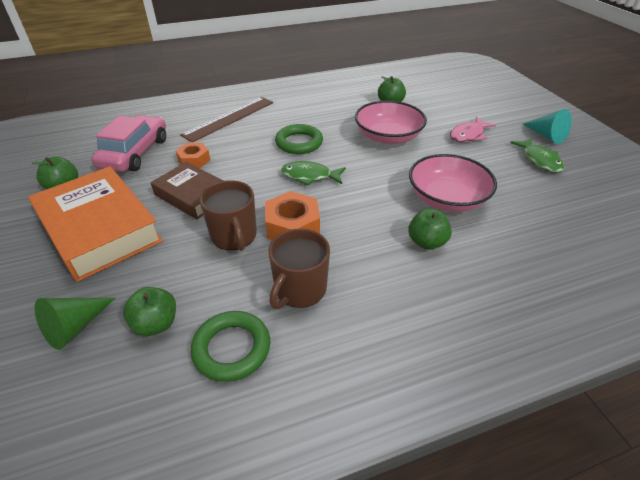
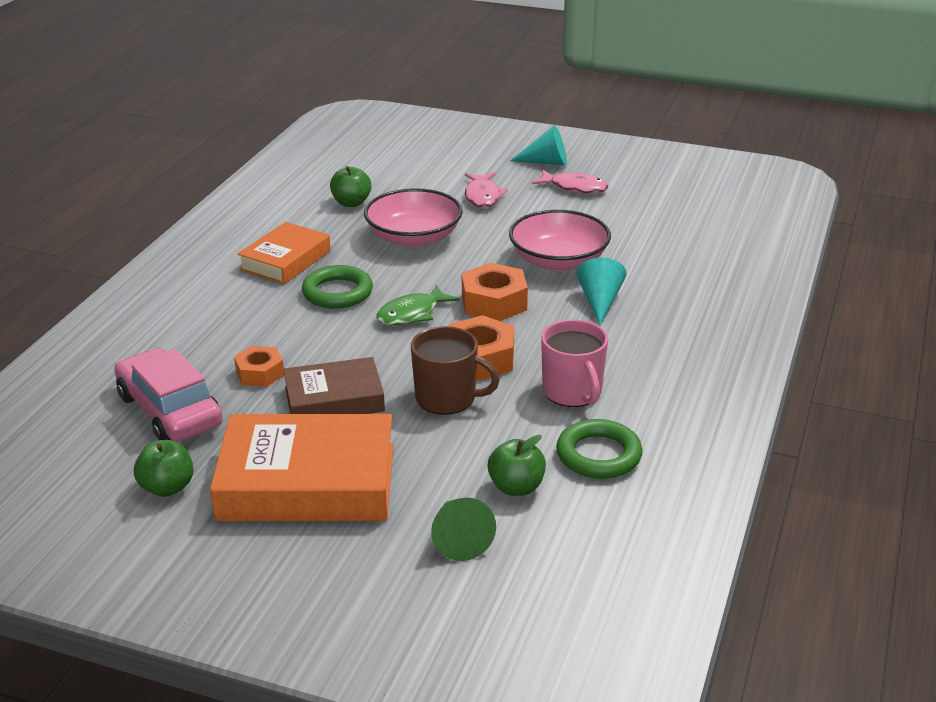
camera: 50 degrees left, 10 degrees down
(229, 118) = (200, 314): brown ruler -> none
(300, 289) = (573, 392): brown mug -> pink mug
(308, 114) = (285, 260): none -> orange book
(362, 199) = (494, 302): none -> orange nut
(426, 242) = (599, 301): green apple -> turquoise cone
(539, 160) = (574, 188): green fish -> pink fish

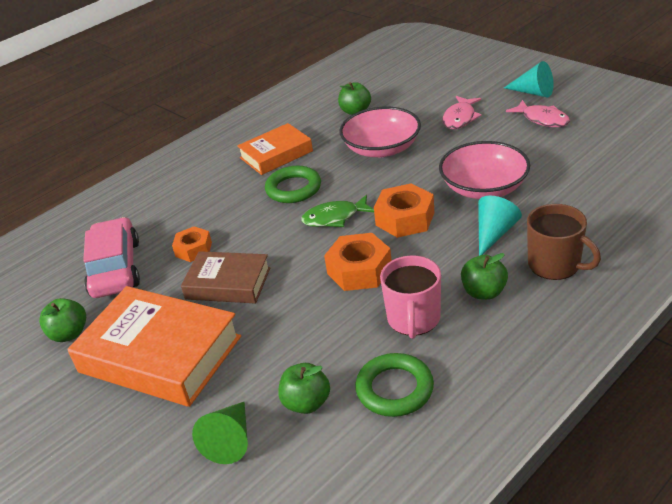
camera: 30 degrees right, 5 degrees up
(447, 398) = (309, 302): brown mug -> brown mug (555, 265)
(627, 355) = (484, 292): none -> green apple

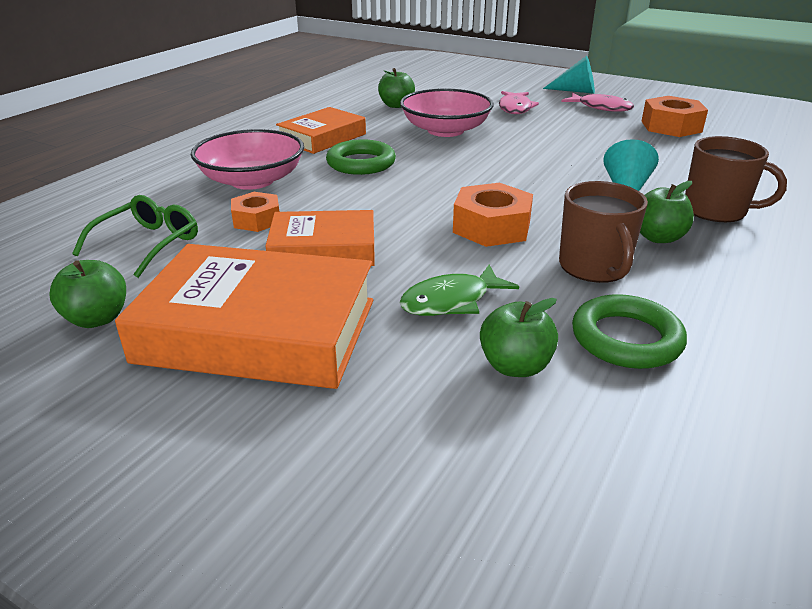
camera: 20 degrees left, 5 degrees down
(115, 268) = (148, 243): pink car -> green glasses
(228, 283) = (323, 249): brown book -> orange book
(230, 440) = (427, 425): green cone -> none
(334, 218) = (428, 184): green fish -> green fish (451, 301)
(405, 219) = (514, 182): orange nut -> orange nut (671, 126)
(413, 319) = (594, 267): pink mug -> brown mug
(484, 188) = (583, 155): pink bowl -> pink bowl (252, 180)

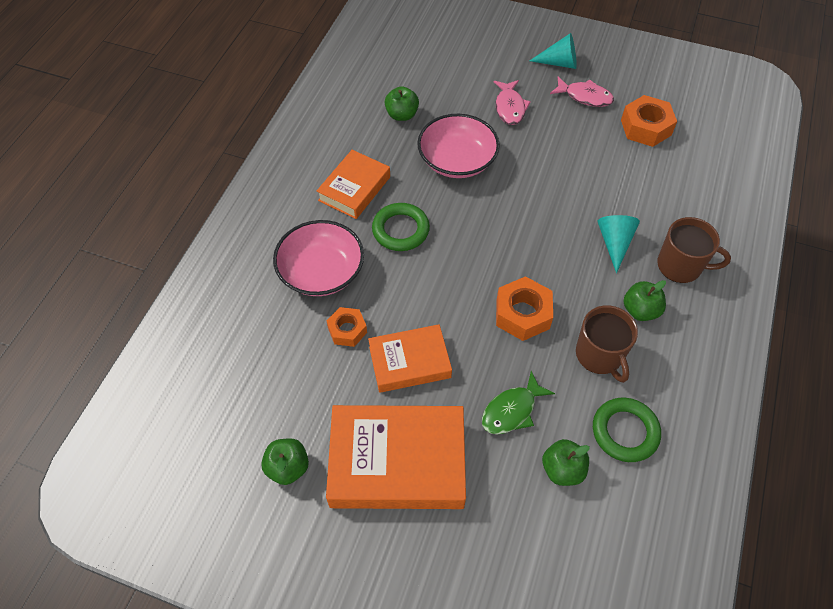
camera: 10 degrees left, 25 degrees up
(148, 243) = (280, 375): green glasses -> none

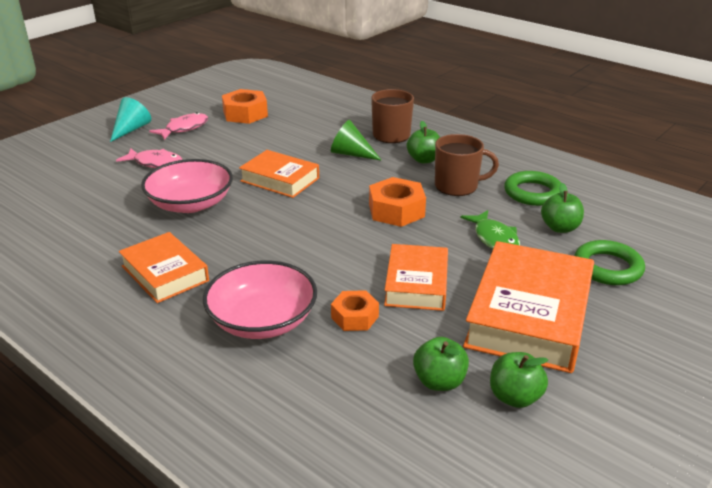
camera: 70 degrees left, 25 degrees down
(400, 230) = (249, 255): green ring -> green ring (607, 267)
(402, 115) = (94, 222): green apple -> green apple (439, 381)
(530, 205) = (280, 179): none -> orange book
(614, 243) = (351, 154): turquoise cone -> green cone

